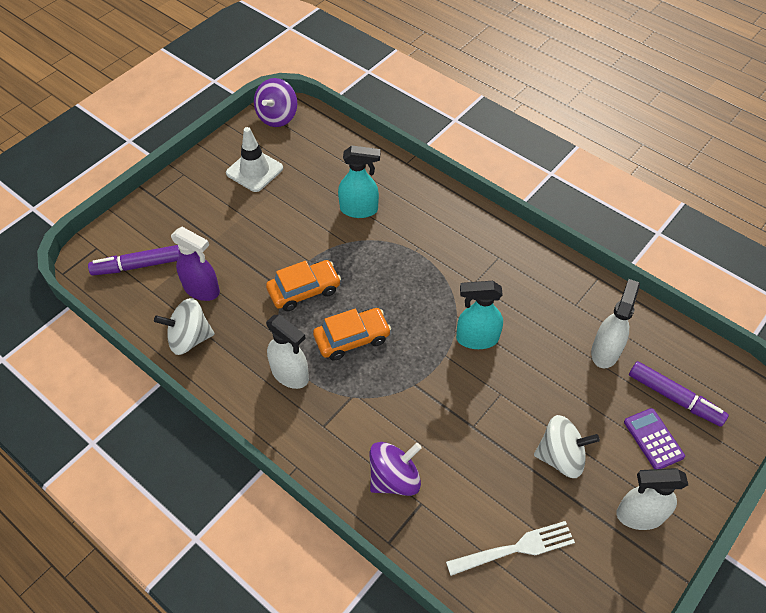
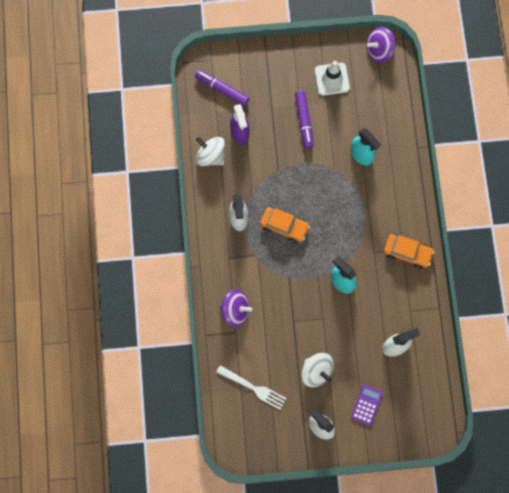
camera: 45 degrees right, 20 degrees up
(304, 290) = (287, 178): orange car -> orange car (407, 252)
(674, 398) = (400, 398): purple marker -> purple marker (304, 121)

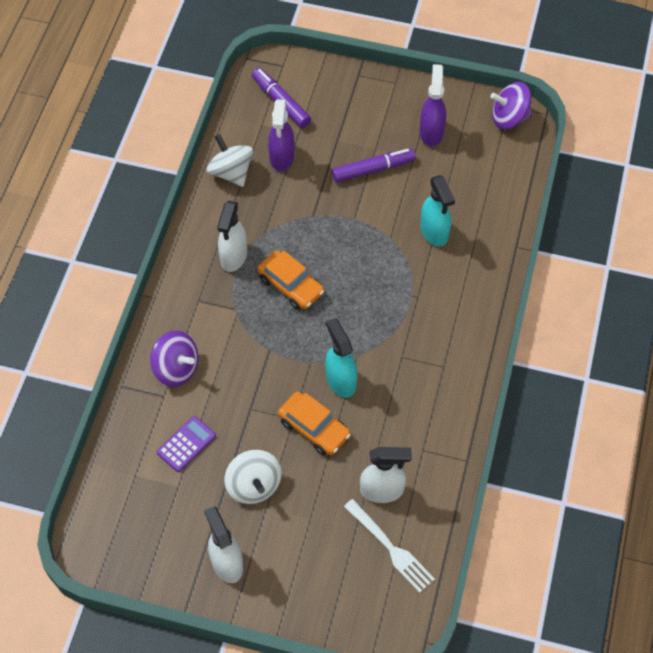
camera: 20 degrees right, 15 degrees down
(253, 388) = (155, 476): white fork -> white fork (390, 548)
(304, 121) = (373, 169): purple marker -> purple marker turned 120 degrees counterclockwise
(332, 79) = (431, 132): white traffic cone -> purple spray bottle
(366, 405) = (307, 556): purple calculator -> purple calculator (186, 444)
(407, 252) = (449, 373): orange car -> orange car (314, 428)

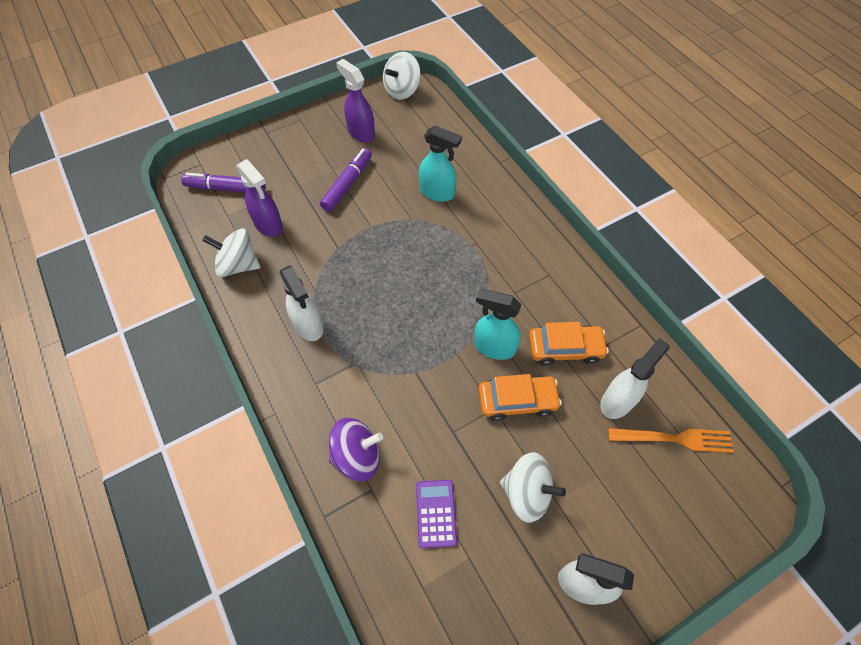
camera: 45 degrees left, 0 degrees up
(291, 285) = (378, 310): orange car -> orange car (565, 349)
(390, 548) = (674, 439): white fork -> orange fork
(509, 118) = (402, 91): purple spinning top -> white spinning top

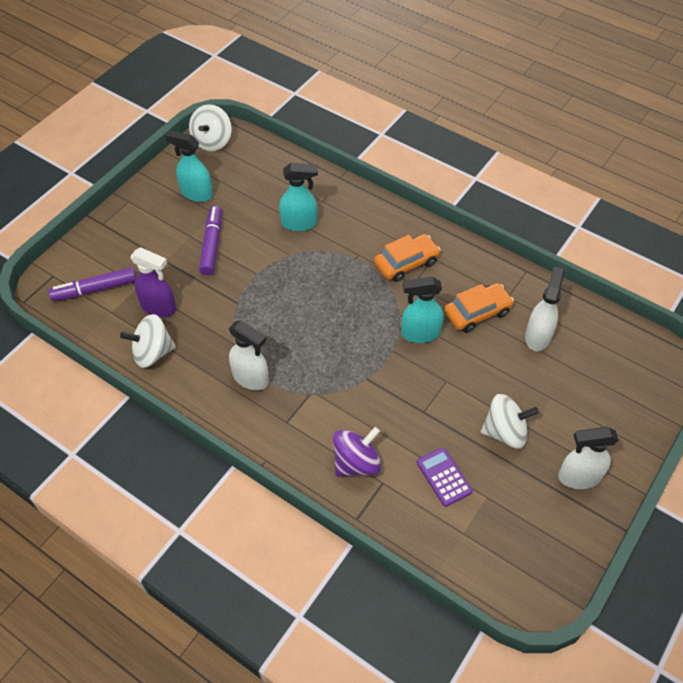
camera: 25 degrees left, 5 degrees down
(361, 133) = (196, 193): purple spray bottle -> turquoise spray bottle
(517, 401) = (461, 367): orange car -> orange car (406, 263)
(674, 439) = (593, 347): orange fork -> none

